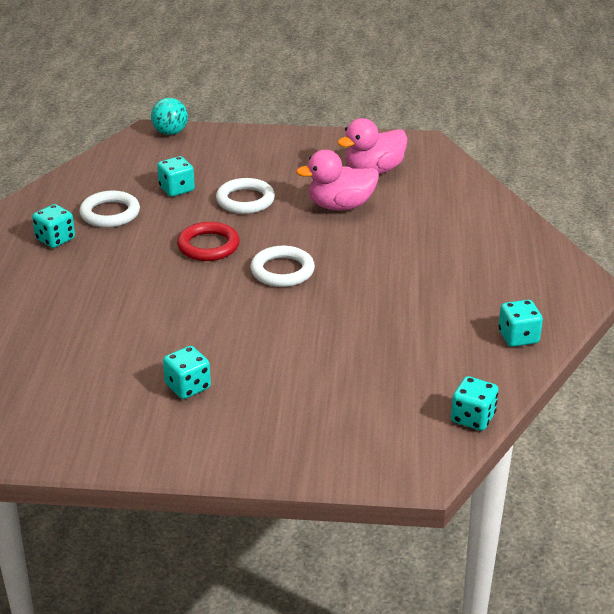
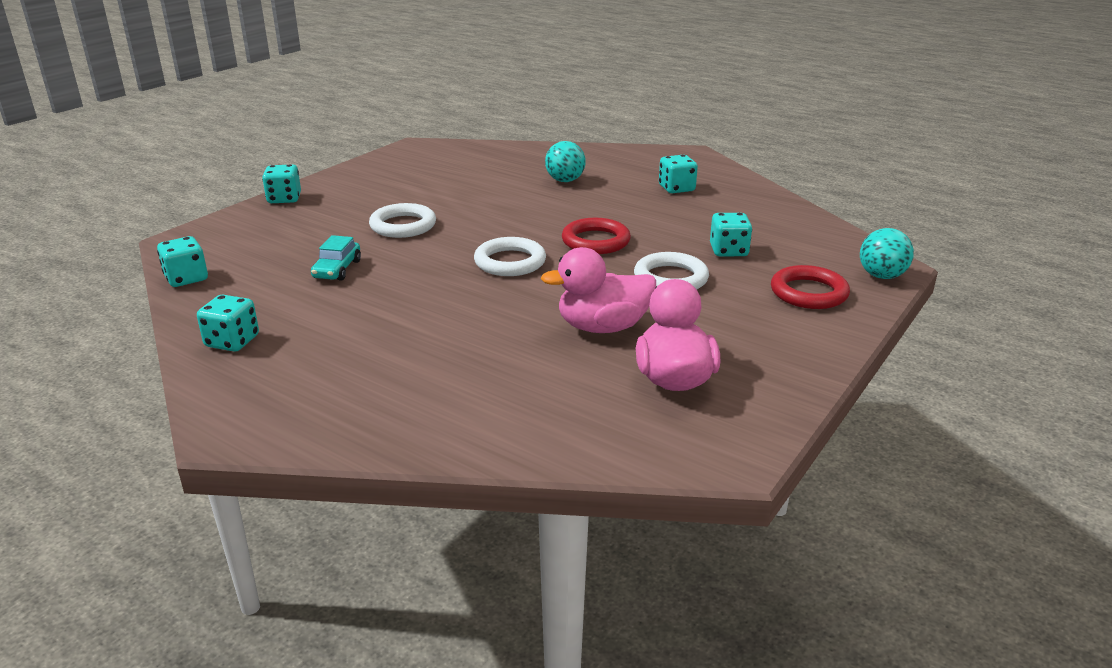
camera: 120 degrees right, 5 degrees down
(76, 303) = (565, 180): none -> turquoise ball
(110, 213) = (704, 214): white ring -> white ring (403, 225)
(188, 387) = (404, 194): turquoise dice -> turquoise dice (284, 199)
(220, 151) = (808, 293): none -> red ring
(340, 206) = (603, 327): pink duck -> pink duck turned 120 degrees counterclockwise
(376, 346) = (337, 269): none -> turquoise car

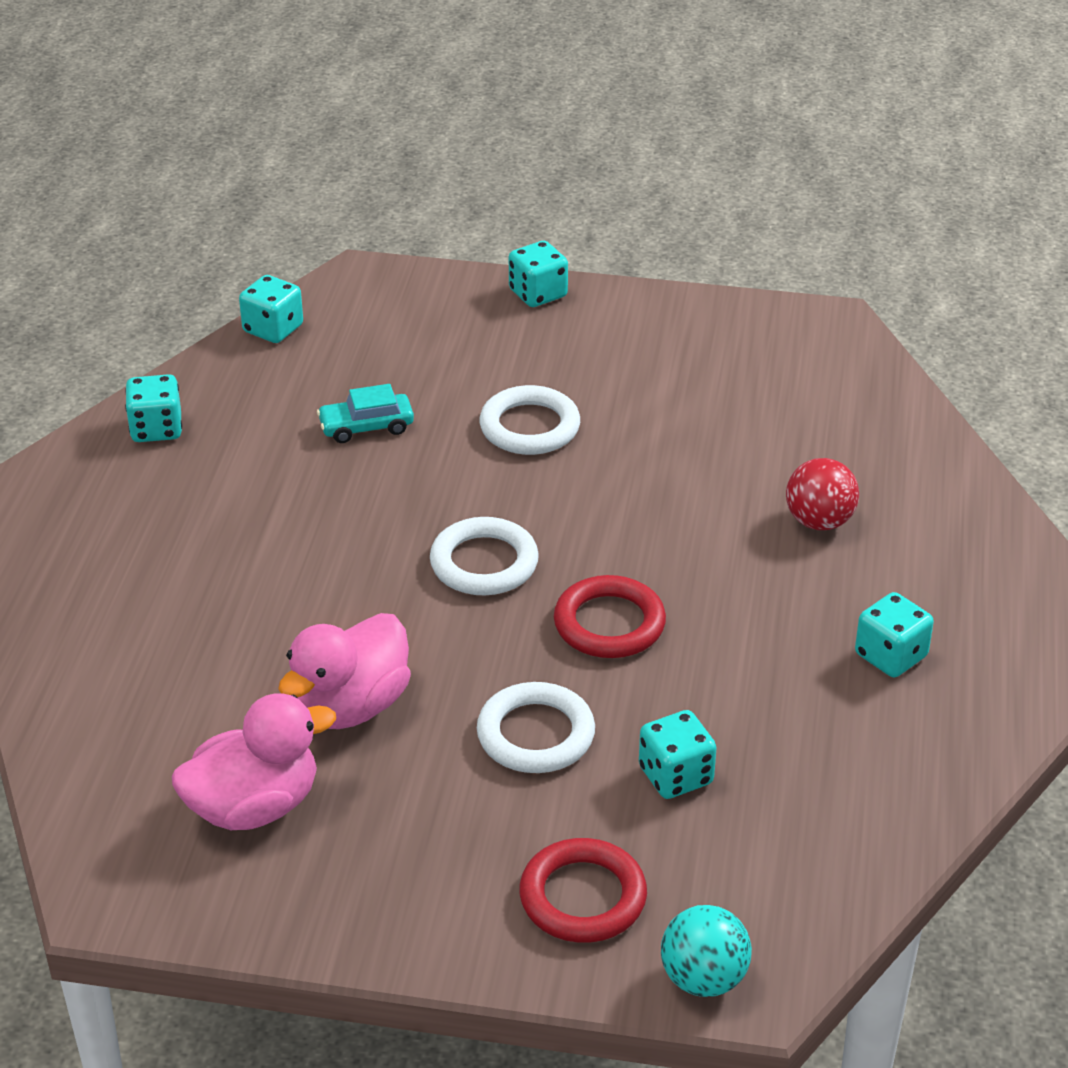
camera: 65 degrees right, 10 degrees up
(565, 180) = (819, 521): turquoise ball -> red ball
(603, 327) = (350, 706): pink duck -> pink duck turned 105 degrees counterclockwise

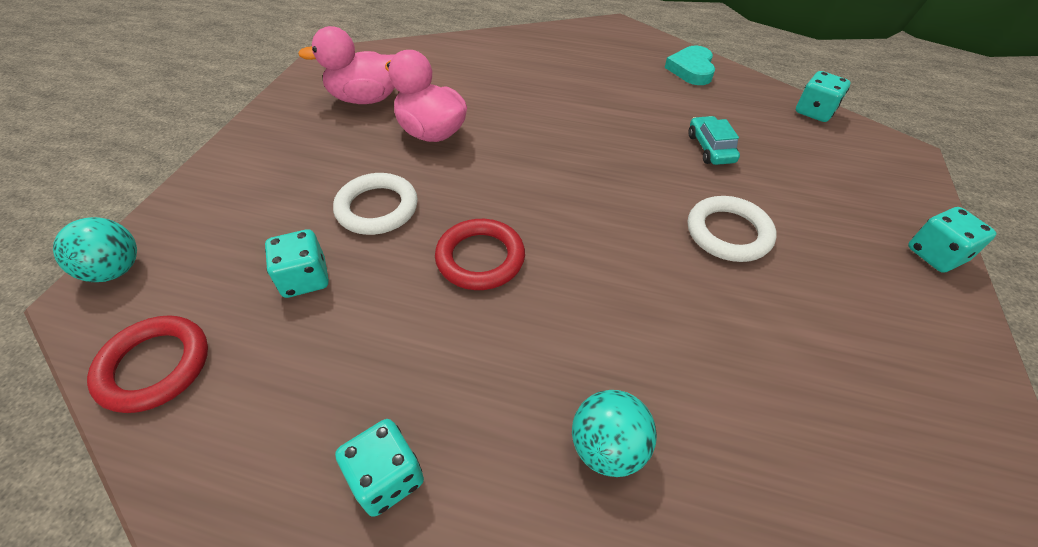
camera: 95 degrees right, 10 degrees up
(156, 429) = (691, 69): turquoise dice -> turquoise heart
(254, 806) = (366, 98): pink duck -> pink duck turned 105 degrees clockwise
(484, 563) = (558, 196): white ring -> none
(583, 897) = (224, 218): red ring -> red ring (155, 366)
(819, 521) = (607, 447): red ball -> turquoise ball

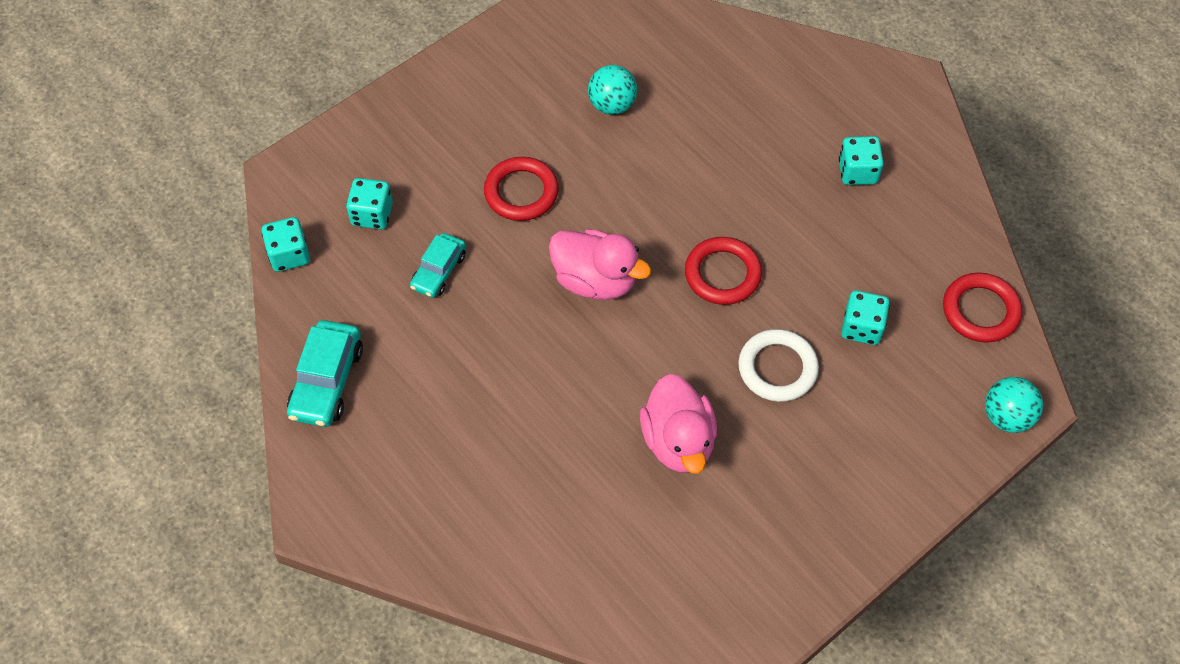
camera: 145 degrees left, 10 degrees up
(366, 98) = (717, 541): pink duck -> pink duck (595, 280)
(607, 447) = (730, 123): turquoise ball -> turquoise ball (612, 105)
(691, 69) = (327, 381): turquoise heart -> turquoise car
(728, 233) = (521, 192): white ring -> red ring
(935, 255) = (400, 100): turquoise dice -> turquoise dice (372, 214)

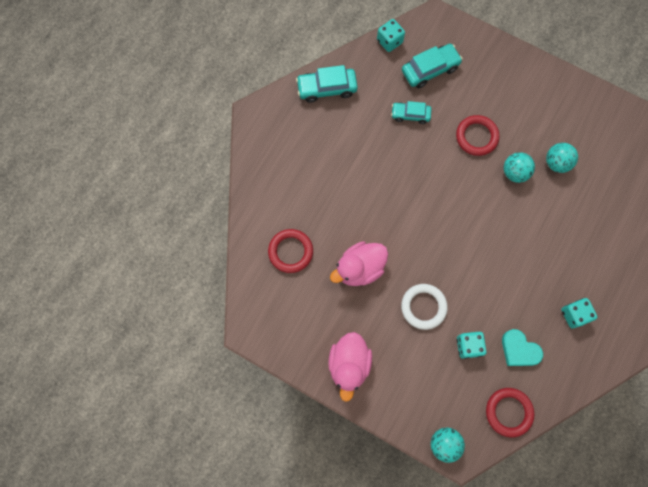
camera: 70 degrees right, 15 degrees up
(372, 214) = (430, 69): turquoise dice -> turquoise car
(595, 280) = (438, 194): pink duck -> pink duck (349, 365)
(604, 164) = (514, 172): none -> turquoise ball
(722, 274) = (470, 259): red ring -> red ring (290, 251)
(889, 262) = (519, 350): none -> turquoise heart

